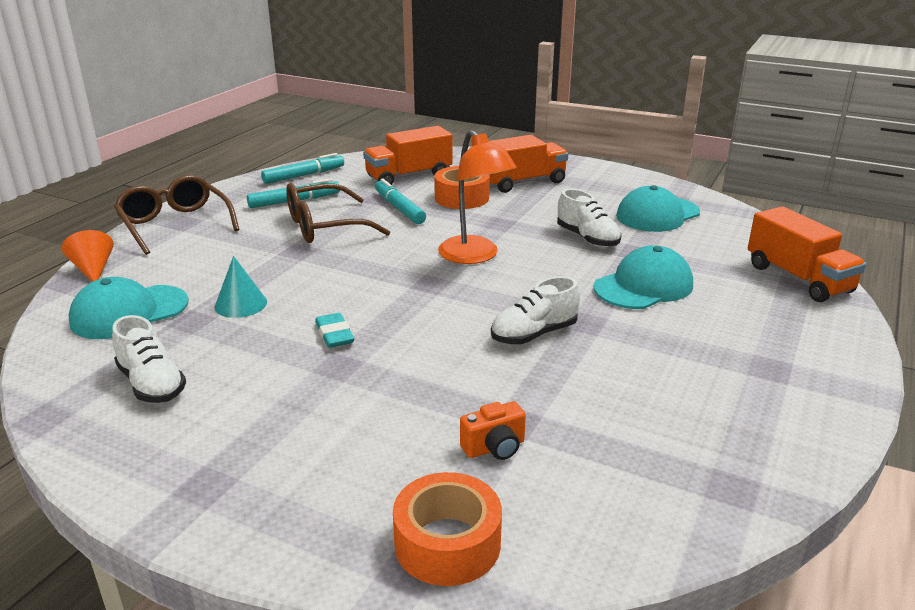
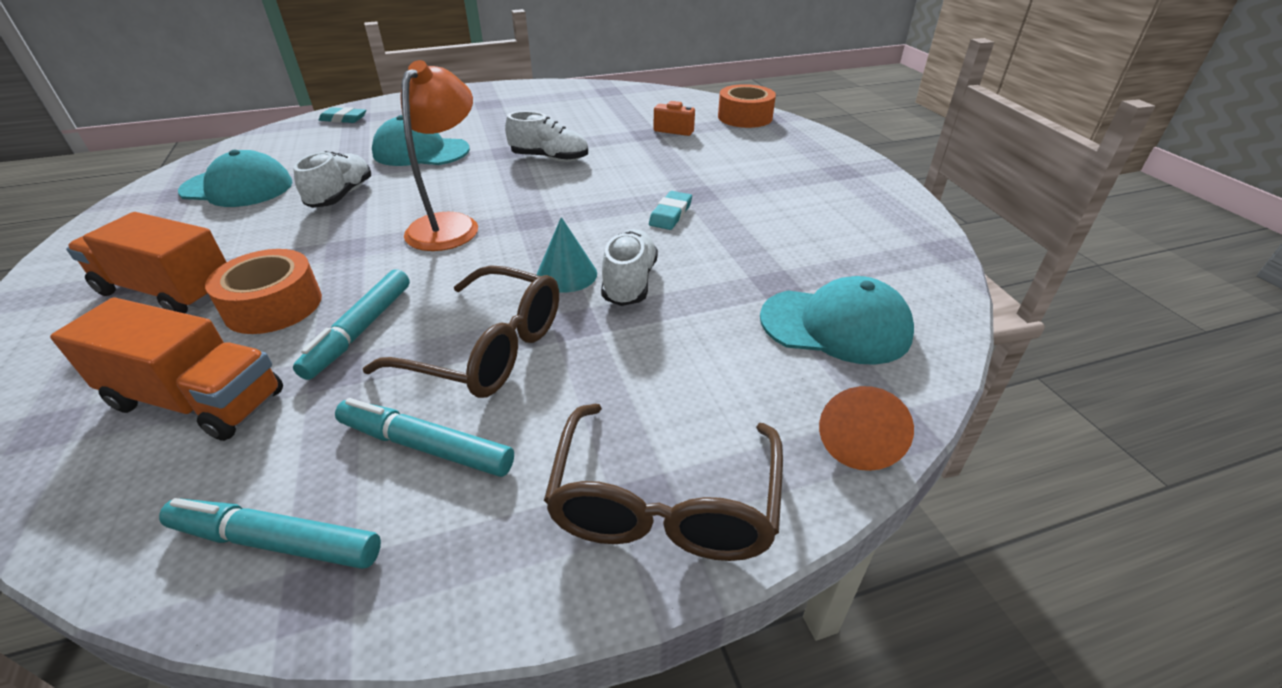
camera: 135 degrees left, 10 degrees up
(152, 384) = (847, 238): white shoe -> white shoe (629, 283)
(241, 304) = (713, 278): turquoise cone -> turquoise cone (566, 274)
(798, 279) = (343, 119): orange truck -> turquoise eraser

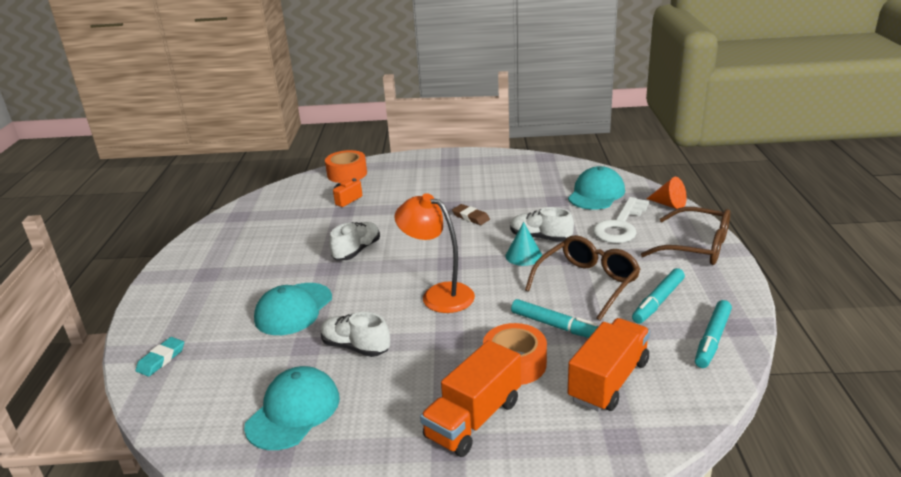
camera: 70 degrees left, 10 degrees down
(670, 214) = (470, 217): turquoise eraser -> brown eraser
(714, 370) = (620, 225): none -> white key

